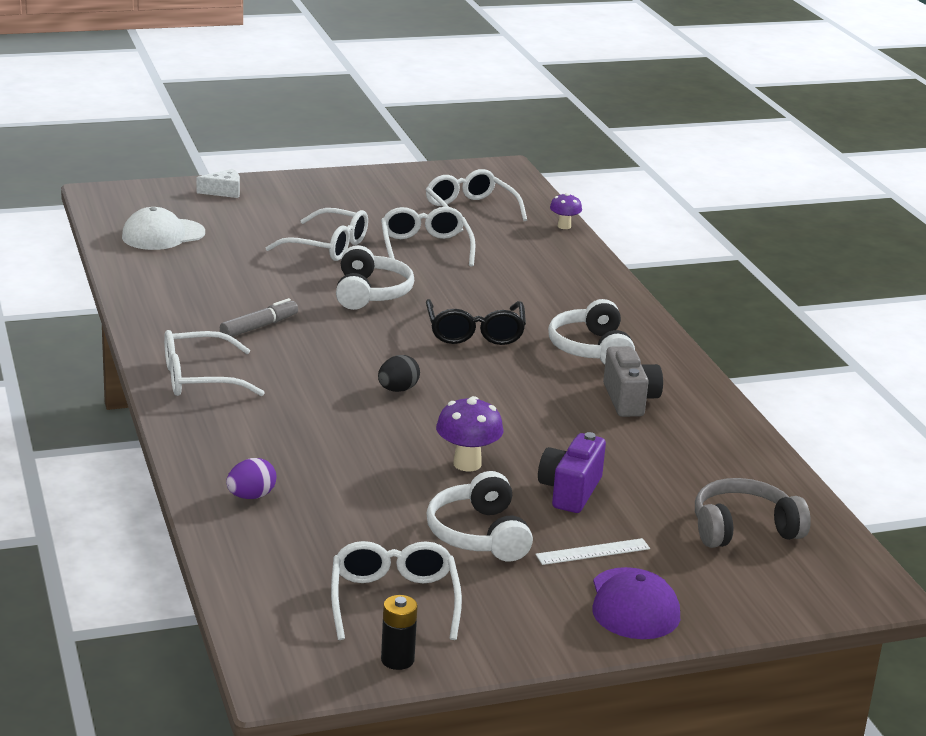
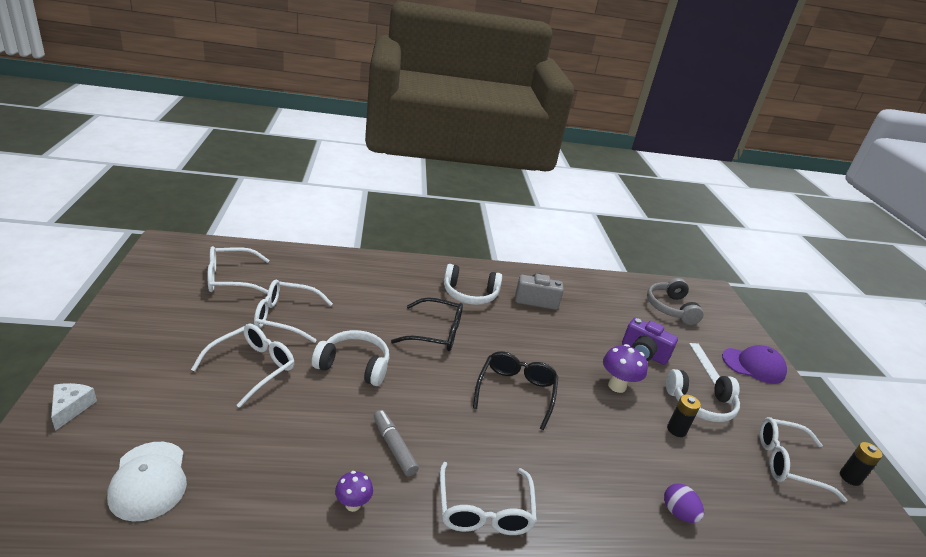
camera: 80 degrees left, 5 degrees up
(397, 390) = (516, 392): black egg -> black glasses
(404, 507) = (676, 430): none -> black battery
(564, 226) = (286, 250): purple mushroom -> purple mushroom (353, 504)

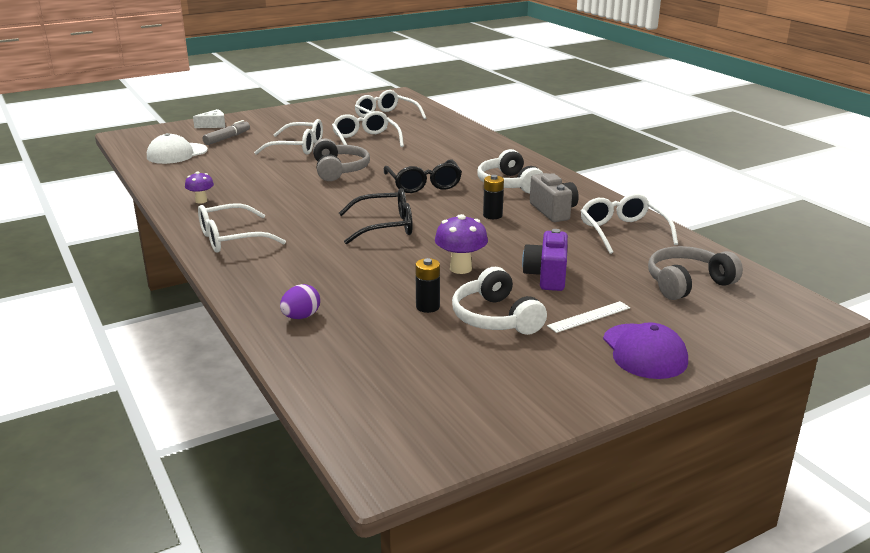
camera: 70 degrees right, 5 degrees down
(354, 366) = (339, 170): white headphones -> grey headphones
(394, 447) = (266, 200): grey marker -> grey marker (227, 138)
(787, 463) = (452, 381): white glasses -> white glasses (622, 232)
(850, 477) = (479, 432): black battery -> black battery (492, 215)

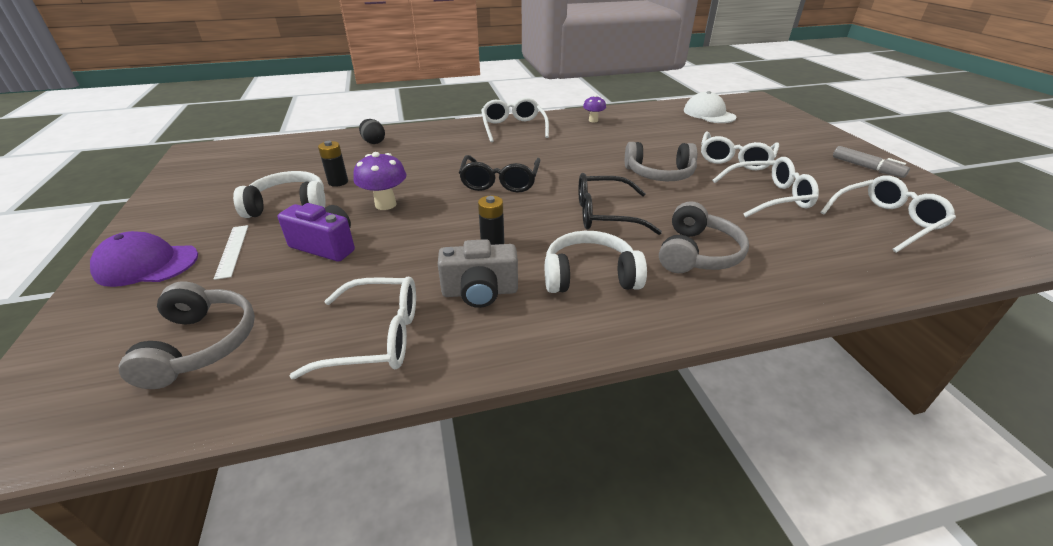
camera: 105 degrees right, 10 degrees up
(213, 125) = (801, 127): white cheese -> none
(227, 138) = (759, 131): grey marker -> grey marker (866, 167)
(301, 317) = (373, 142): purple egg -> black egg
(460, 159) = (697, 253): none -> grey headphones

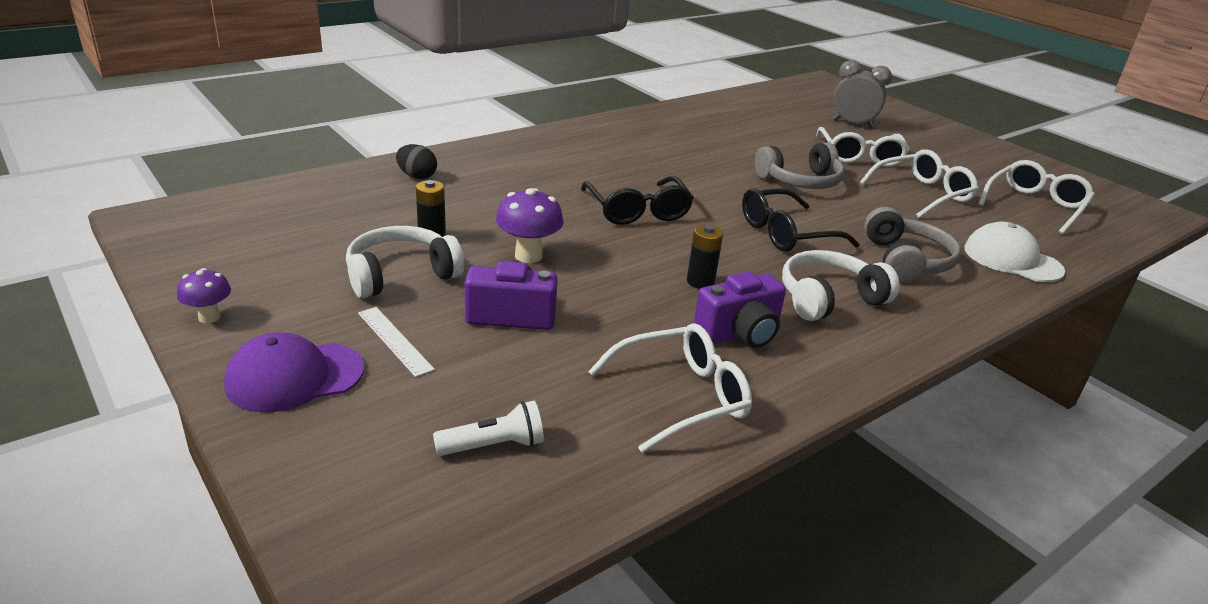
camera: 25 degrees left, 5 degrees down
(201, 344) = (493, 445): grey headphones -> white flashlight
(480, 292) = (739, 333): grey camera -> purple camera
(513, 127) = (583, 139): white glasses -> none
(593, 120) = (670, 122): purple mushroom -> purple mushroom (209, 317)
(709, 114) = (790, 103): white cap -> white cap (1012, 259)
(752, 133) = (853, 124): none -> grey clock
(866, 167) = (983, 153): grey marker -> none

